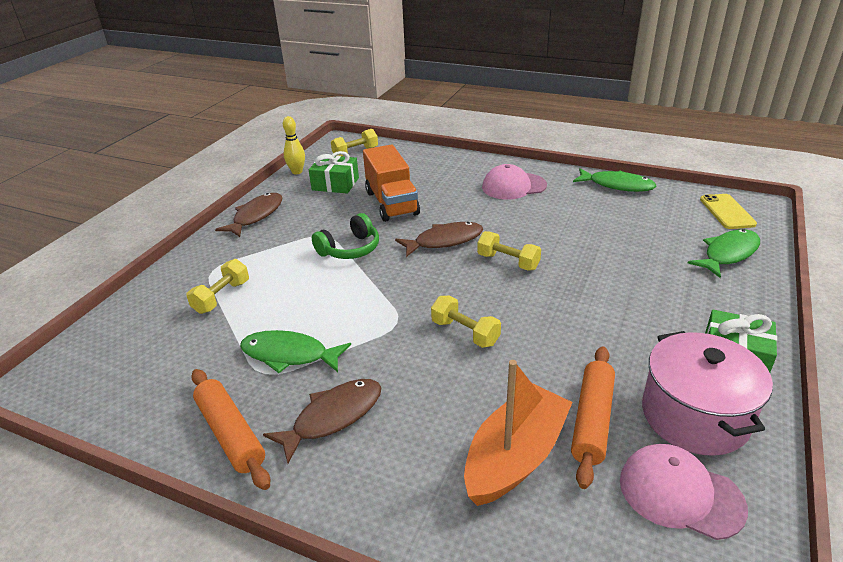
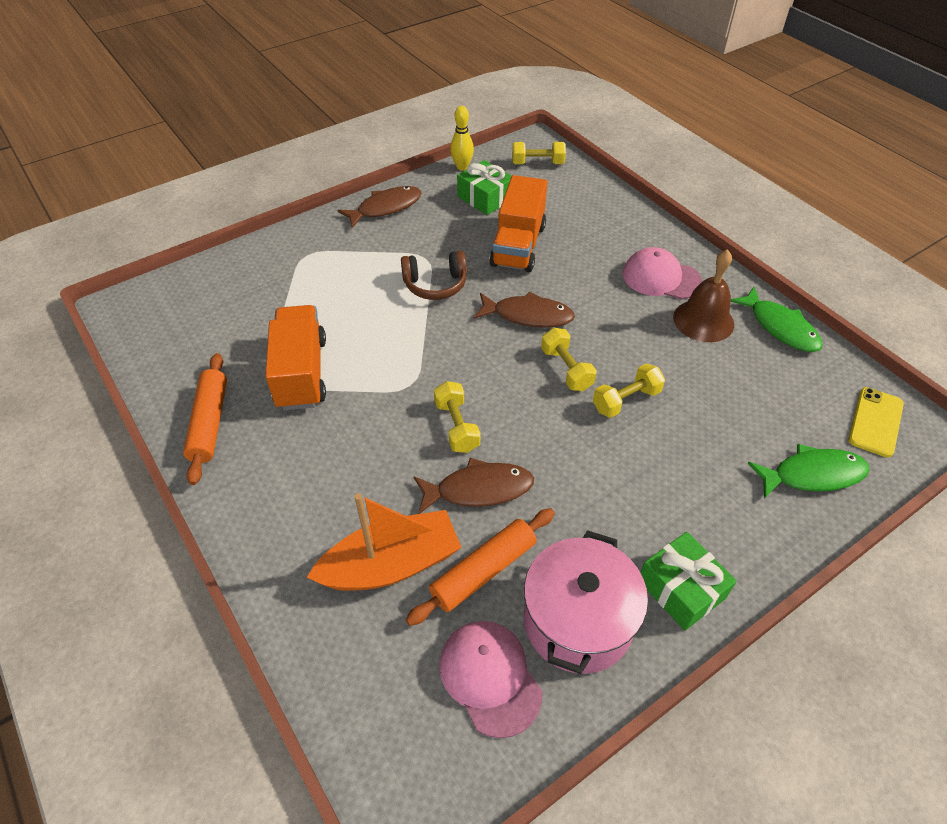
camera: 30 degrees right, 15 degrees up
(221, 297) = (294, 287): yellow dumbbell -> yellow dumbbell (626, 400)
(289, 355) = (301, 373): green fish -> orange truck
(333, 417) = (288, 449): brown fish -> brown fish (479, 489)
(350, 249) = (435, 284): green headphones -> brown headphones
(567, 199) = (703, 320): none -> brown bell

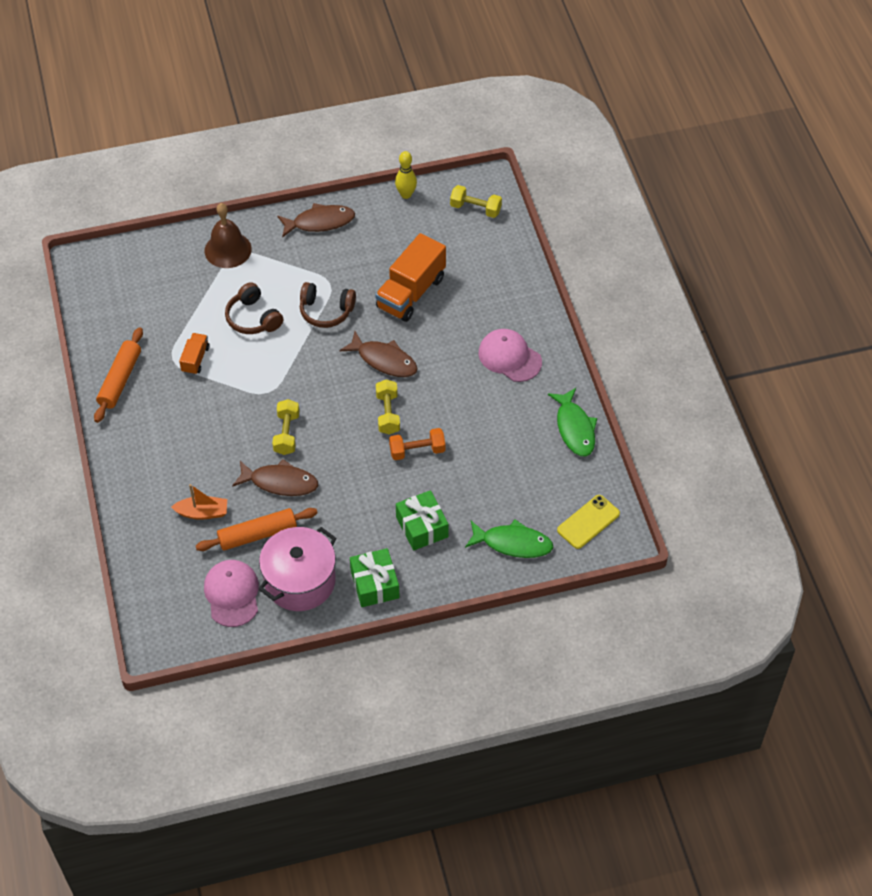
camera: 20 degrees right, 5 degrees up
(301, 373) = (195, 359): orange truck -> orange truck, size x0.50
(354, 312) = (253, 318): none -> brown headphones
(391, 565) = (202, 512): orange boat -> orange boat, size x0.57
(485, 198) = (409, 235): green gift -> green gift (422, 527)
(626, 400) = (417, 451): yellow dumbbell -> orange dumbbell
(703, 320) = (518, 405): brown bell -> brown bell (228, 250)

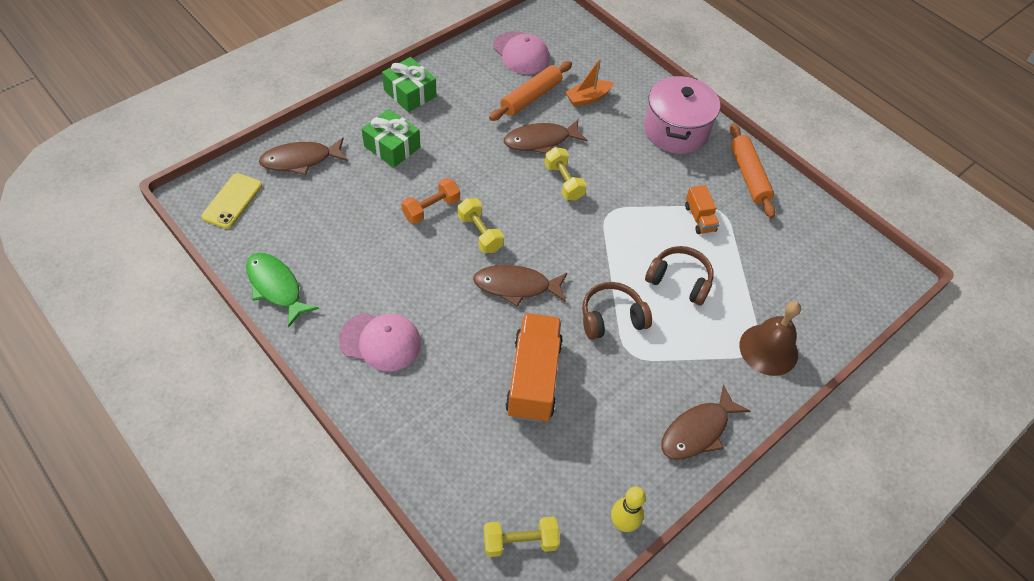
camera: 150 degrees right, 0 degrees up
(300, 581) = (473, 77): pink pot -> pink pot (676, 131)
(513, 543) = (300, 160): green fish -> brown fish

